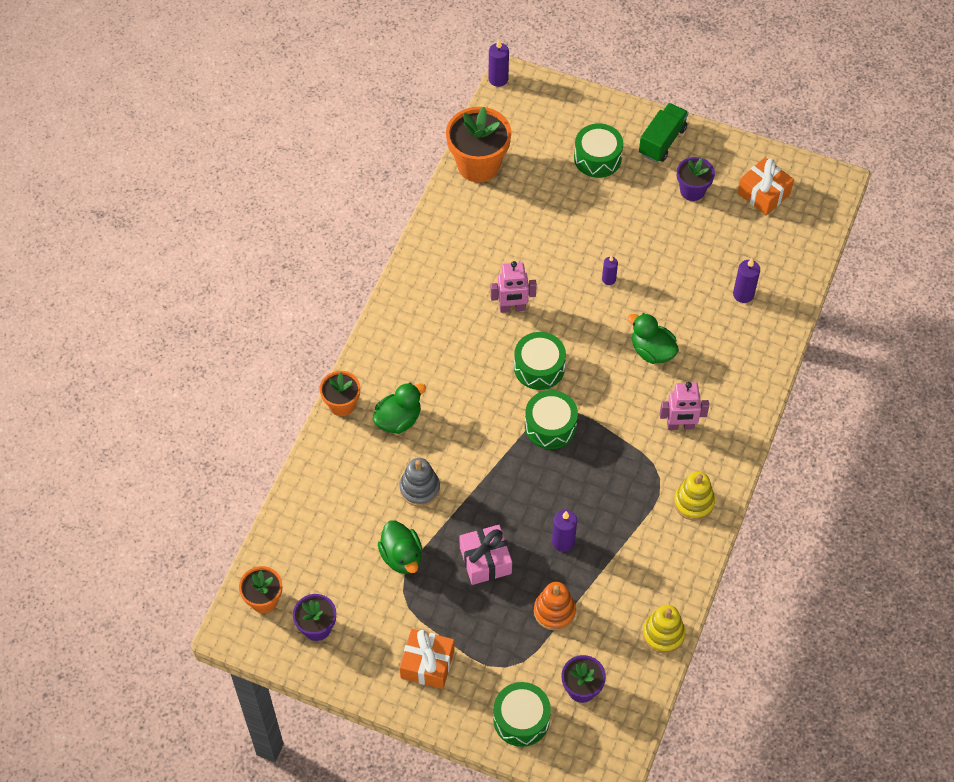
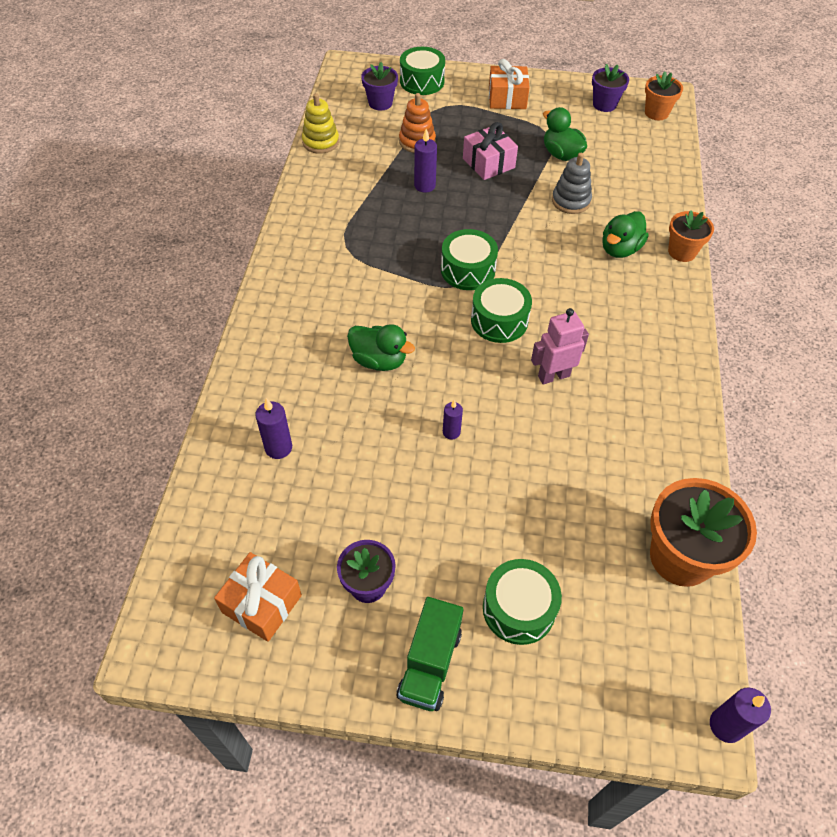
camera: 165 degrees right, 5 degrees down
(680, 426) = (333, 294): pink robot -> none
(693, 502) = (308, 233): yellow stacking toy -> none

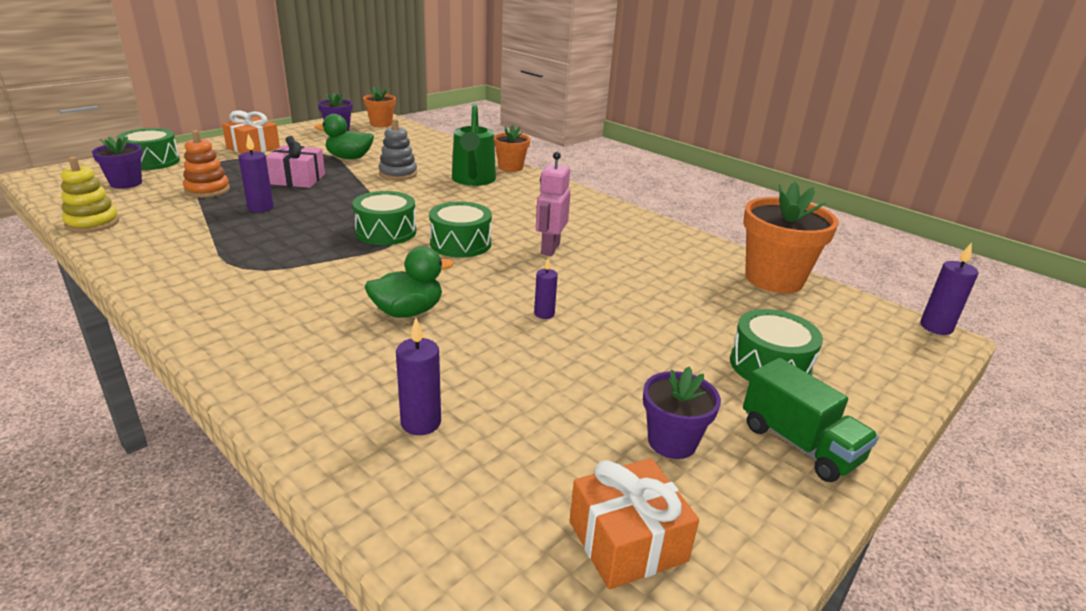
camera: 55 degrees left, 25 degrees down
(620, 249) = (473, 180): green duck -> green watering can

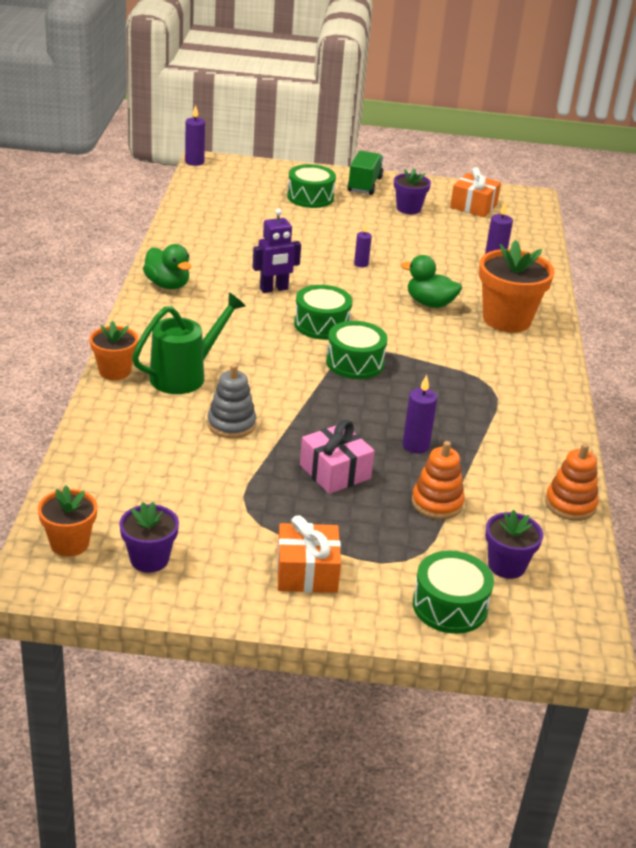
camera: 130 degrees left, 5 degrees up
(92, 223) = (570, 504): yellow stacking toy -> orange stacking toy
(349, 158) = (233, 481): green duck -> green duck (167, 285)
(549, 249) = (274, 289): pink robot -> purple robot
(774, 279) = (197, 208): orange flower pot -> orange flower pot (506, 319)

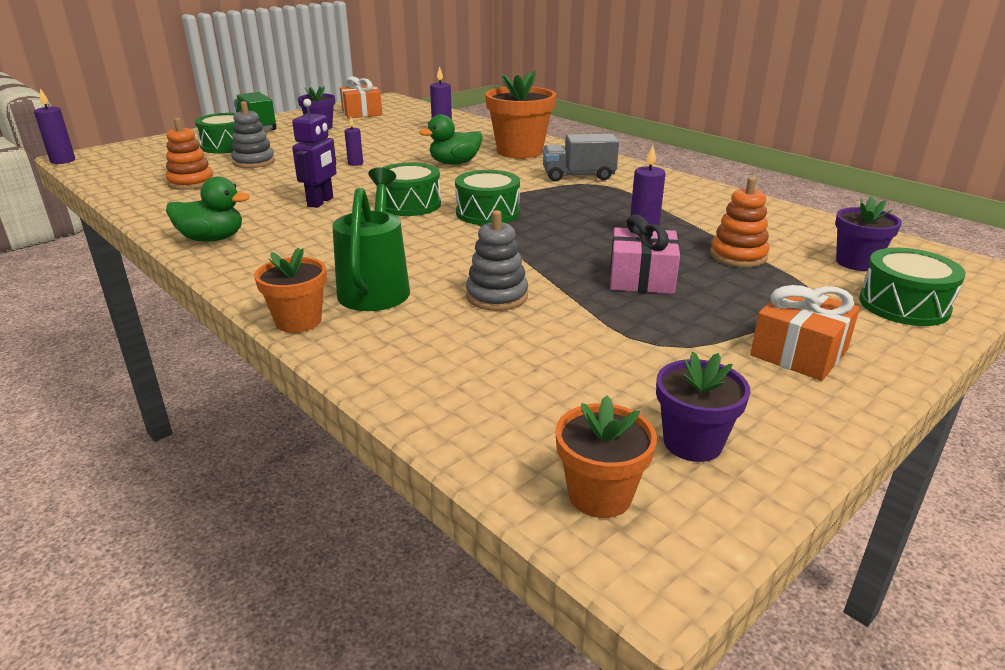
camera: 45 degrees left, 5 degrees down
(299, 225) = (254, 162): none -> grey stacking toy
(494, 370) = (578, 176): none -> grey truck
(570, 504) = (788, 214): orange stacking toy -> orange stacking toy (191, 182)

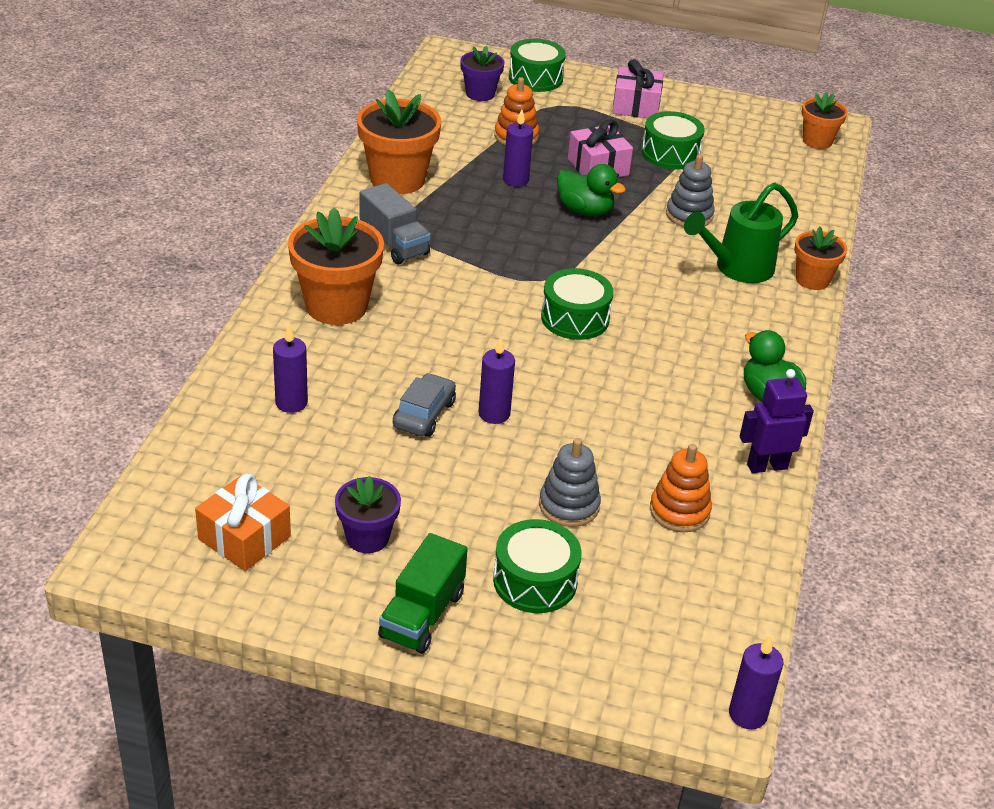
camera: 125 degrees left, 10 degrees up
(321, 202) = (627, 377): purple robot -> purple robot (767, 466)
(355, 163) = (494, 414): purple candle -> purple candle, size x1.51
(384, 150) = (424, 414): none -> grey car
(454, 163) = (424, 338): green duck -> green duck (585, 210)
(487, 213) = (548, 266): green drum -> green drum (670, 154)
(678, 194) = (397, 179): none -> orange flower pot
(692, 443) = (754, 125): purple flower pot -> none
(799, 352) = (636, 106): orange gift -> pink gift

